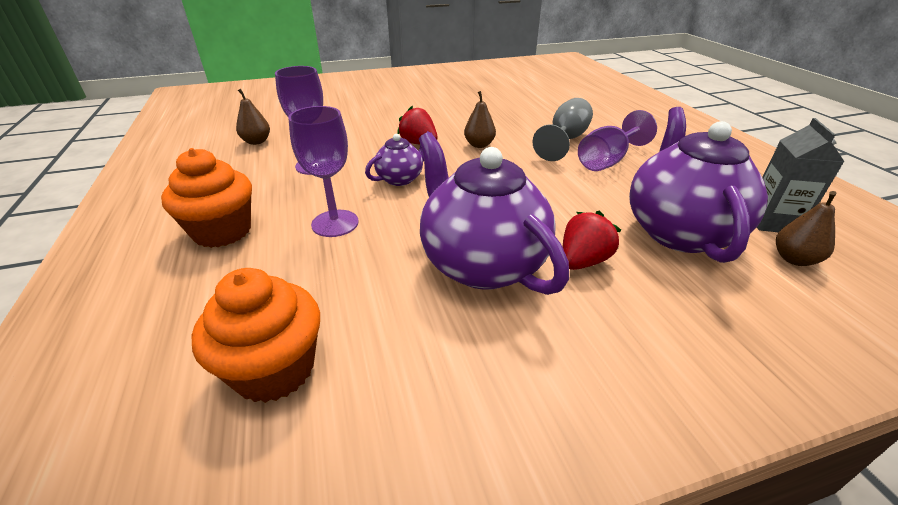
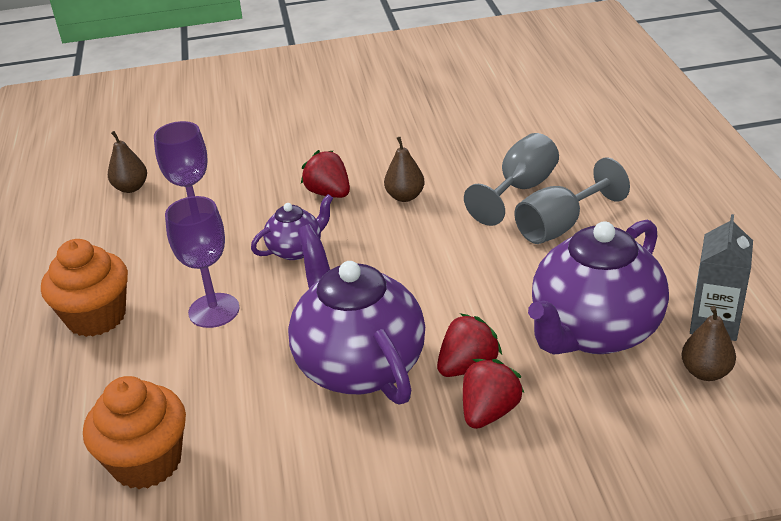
camera: 10 degrees right, 0 degrees up
(607, 161) = (560, 226): purple goblet -> grey goblet
(622, 300) = (489, 412): none -> red strawberry
(678, 231) = (594, 332): purple teapot -> purple teapot turned 150 degrees counterclockwise

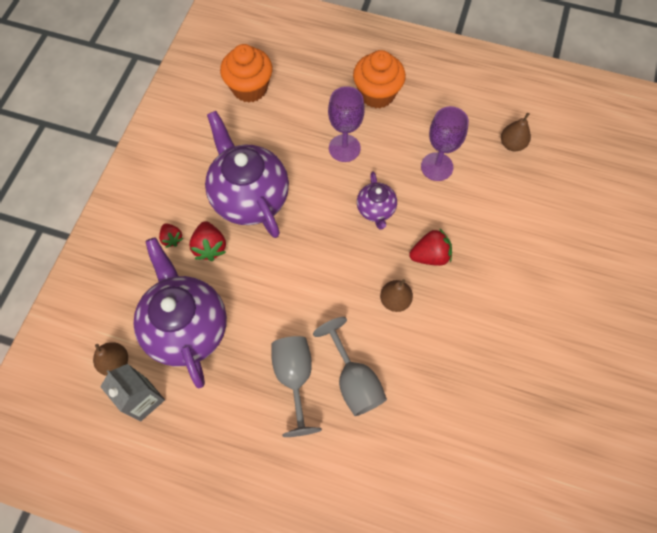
camera: 115 degrees right, 30 degrees up
(359, 365) = (249, 197): purple teapot -> purple teapot turned 120 degrees counterclockwise
(489, 412) = (172, 238): red strawberry -> red strawberry, size x0.64

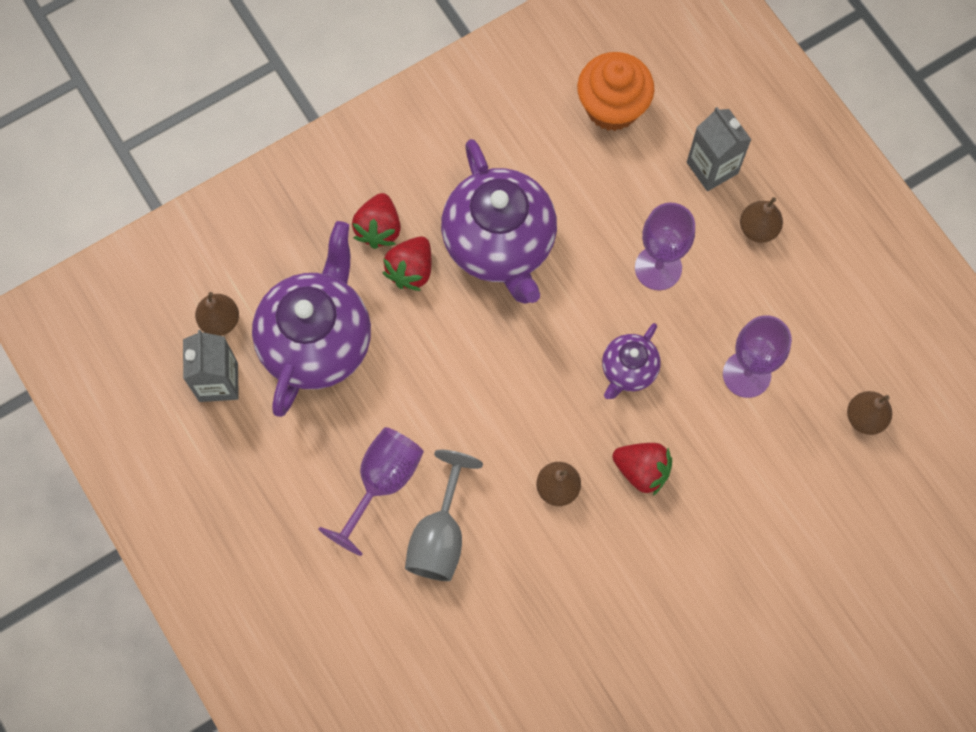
camera: 40 degrees right, 5 degrees up
(172, 238) = (379, 229): red strawberry -> red strawberry, size x1.56
(249, 197) = (500, 244): purple teapot -> purple teapot turned 150 degrees clockwise
(294, 378) = (382, 482): grey goblet -> purple goblet
(327, 82) = (712, 168): none -> grey carton
(377, 94) = (758, 229): orange cupcake -> brown pear

